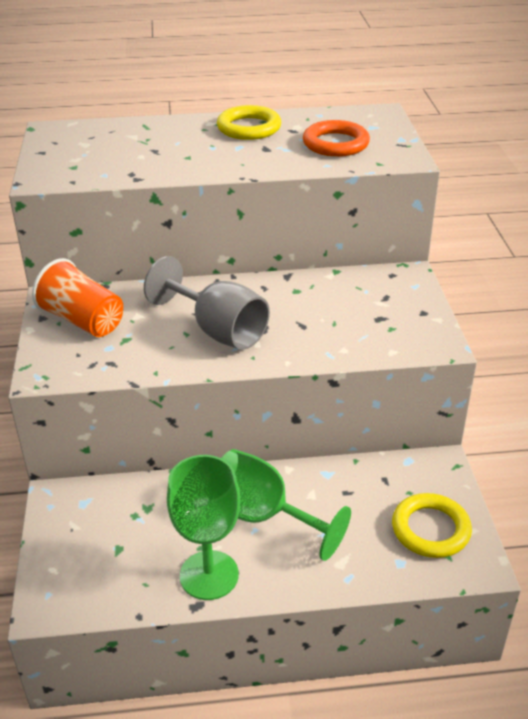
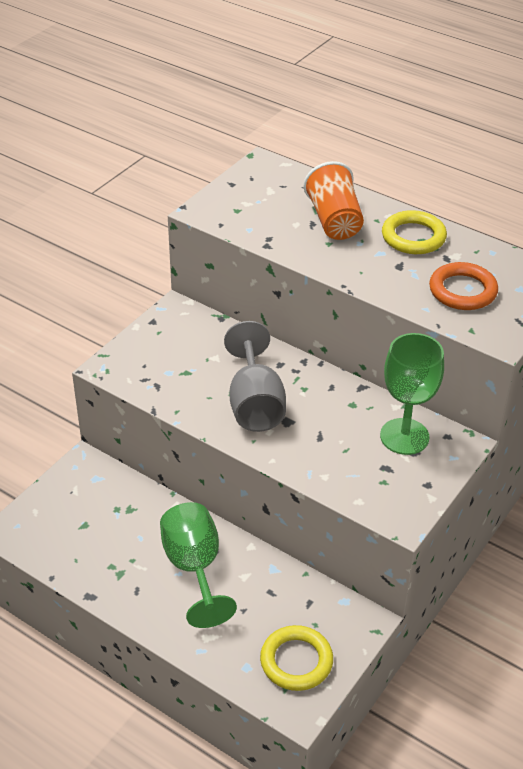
camera: 40 degrees right, 5 degrees up
(83, 320) = (175, 340): orange cup -> orange cup (334, 220)
(209, 575) = (117, 582): green goblet -> green goblet (404, 436)

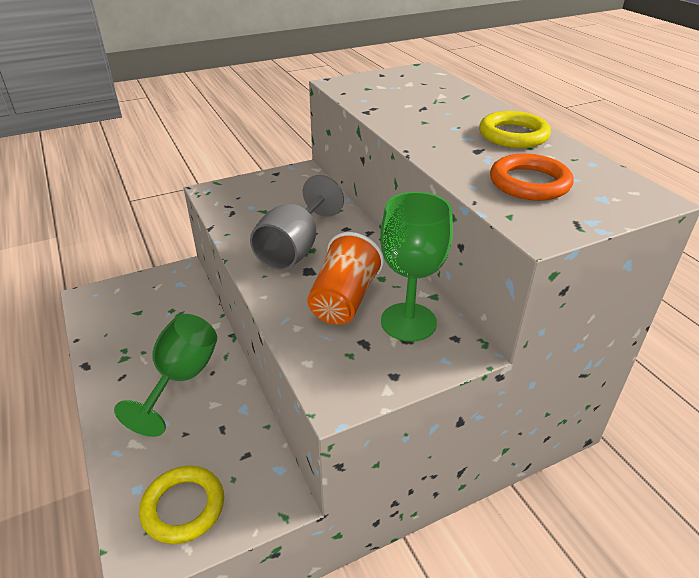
camera: 30 degrees right, 5 degrees down
(334, 220) = (445, 110): orange cup -> orange cup (344, 300)

